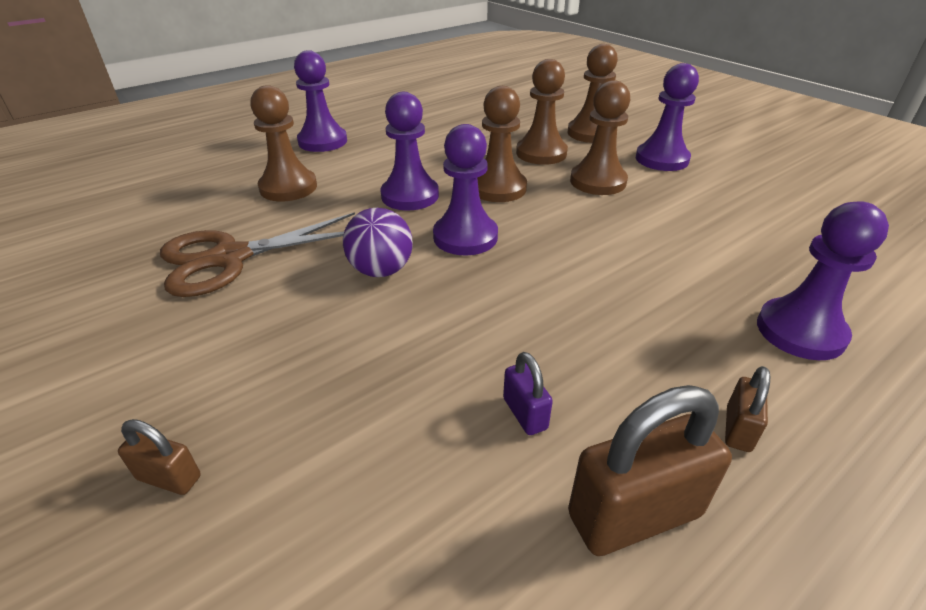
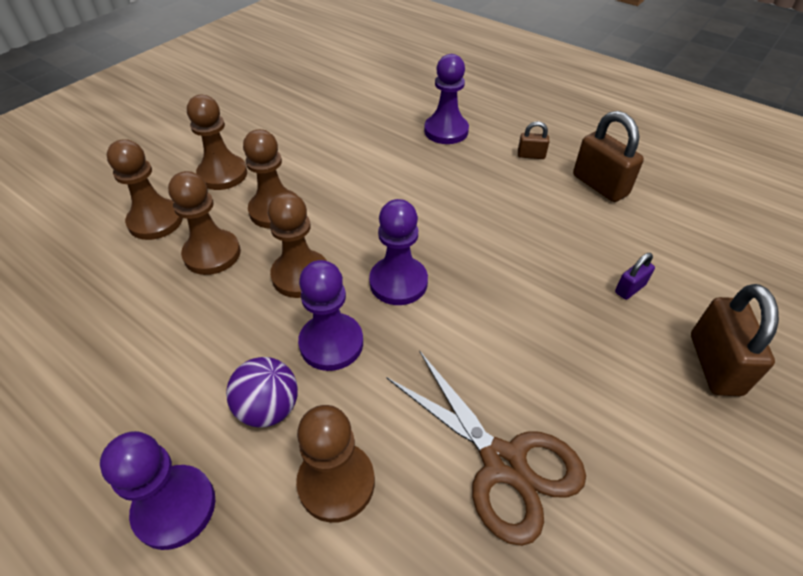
camera: 105 degrees left, 10 degrees up
(169, 478) = (714, 364): brown padlock -> brown padlock, size x1.97
(381, 270) = (470, 326): purple ball -> purple ball (269, 408)
(525, 413) = (567, 223): purple padlock -> purple padlock (630, 288)
(661, 159) = (222, 174): purple pawn -> brown pawn

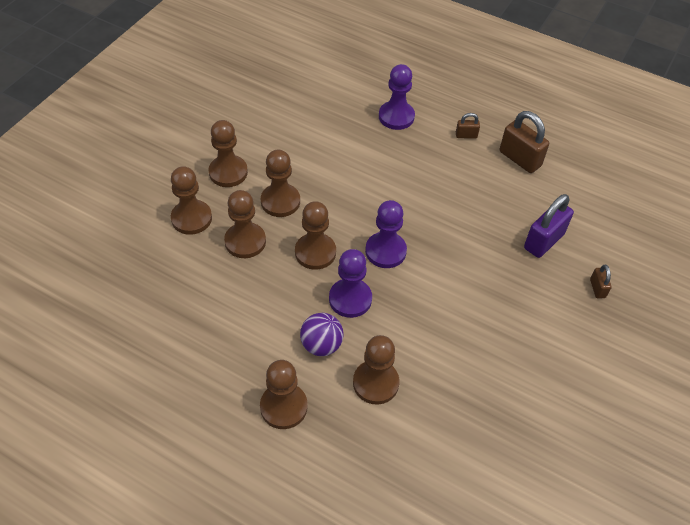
camera: 10 degrees left, 5 degrees up
(175, 507) = (283, 407): purple pawn -> brown pawn
(503, 463) = (472, 361): brown scissors -> none
(630, 288) = (544, 241): purple padlock -> purple padlock, size x1.97
(714, 364) = (597, 288): brown padlock -> brown padlock, size x0.51

